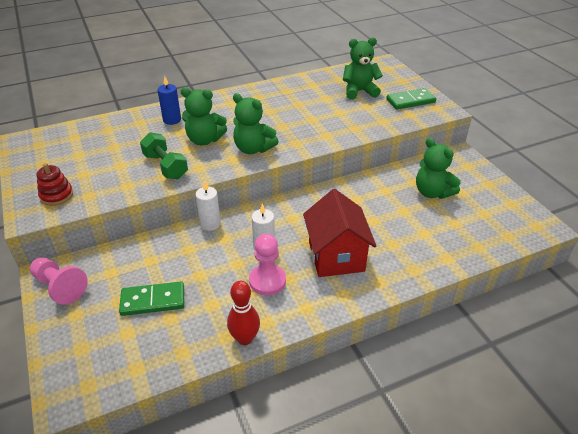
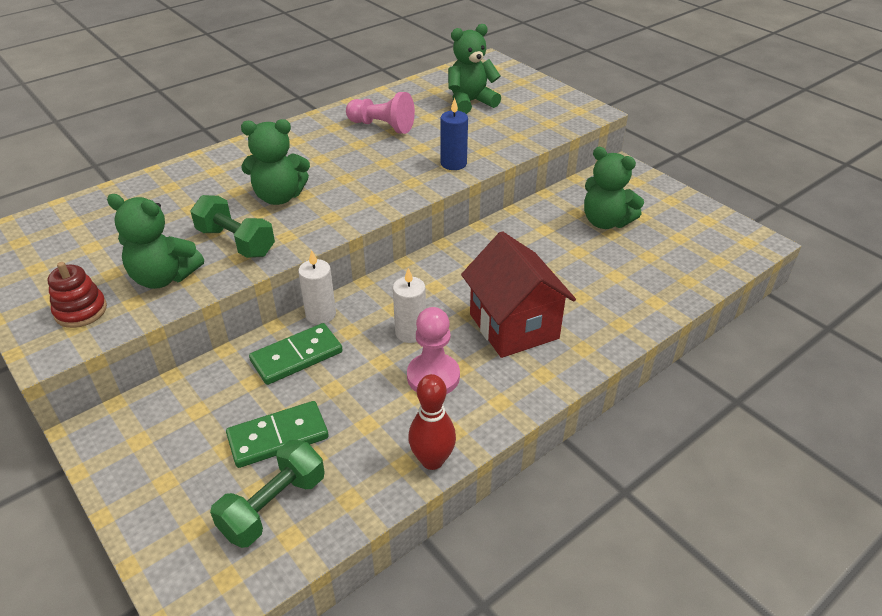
camera: 15 degrees left, 0 degrees up
(60, 287) = (124, 447): pink pawn -> pink pawn (382, 126)
(133, 345) = (273, 506): none -> green dumbbell
(172, 120) = (218, 176): blue candle -> blue candle (453, 163)
(253, 149) = (355, 198): green teddy bear -> green teddy bear (164, 277)
(410, 101) = (543, 106): green domino -> green domino (296, 356)

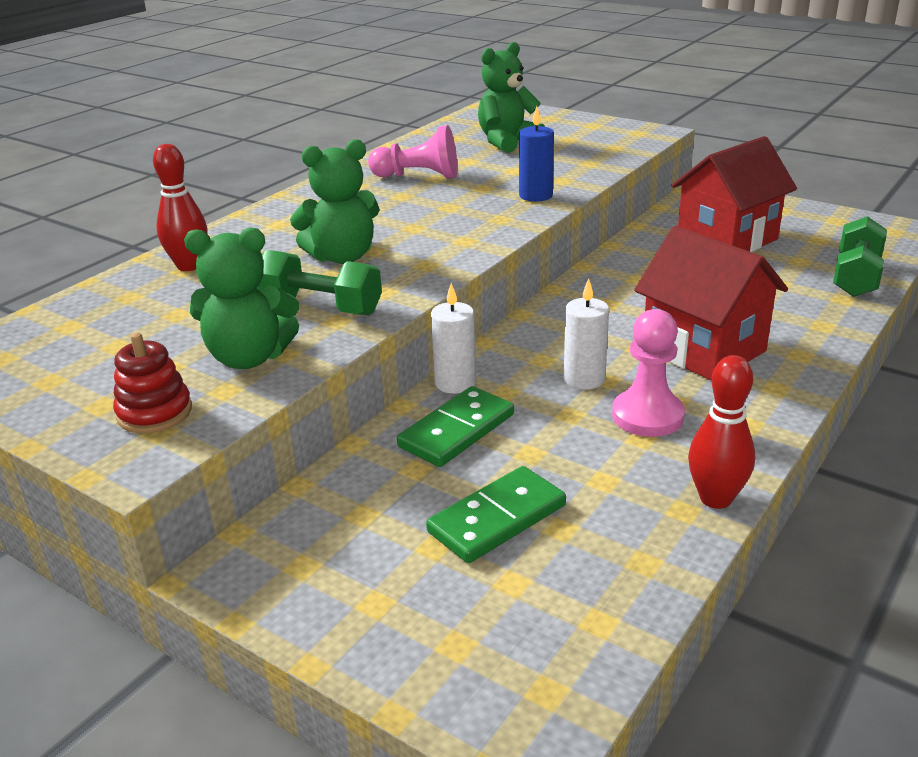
camera: 15 degrees left, 10 degrees down
(175, 184) = (189, 266): none -> red bowling pin
(273, 506) = (549, 594): green dumbbell -> green dumbbell (856, 277)
(605, 222) = (727, 239): green teddy bear -> red house

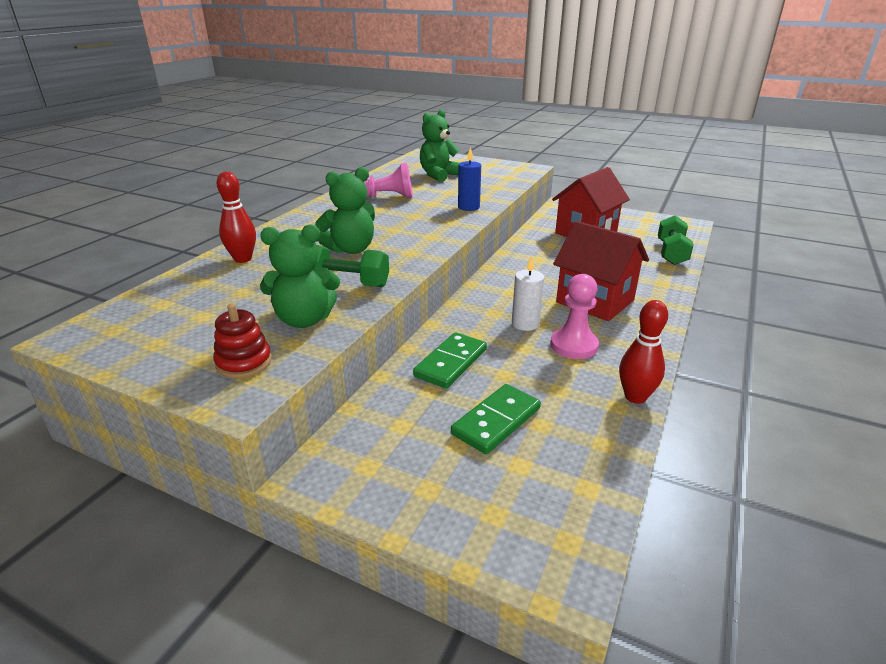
camera: 10 degrees left, 0 degrees up
(455, 383) = (440, 331): white candle -> none

